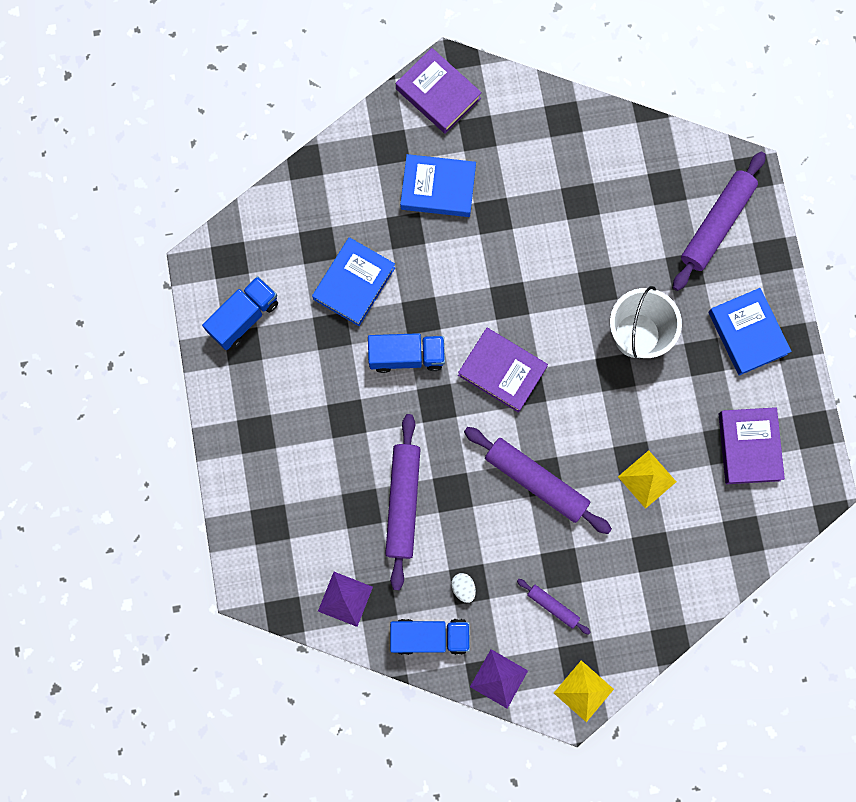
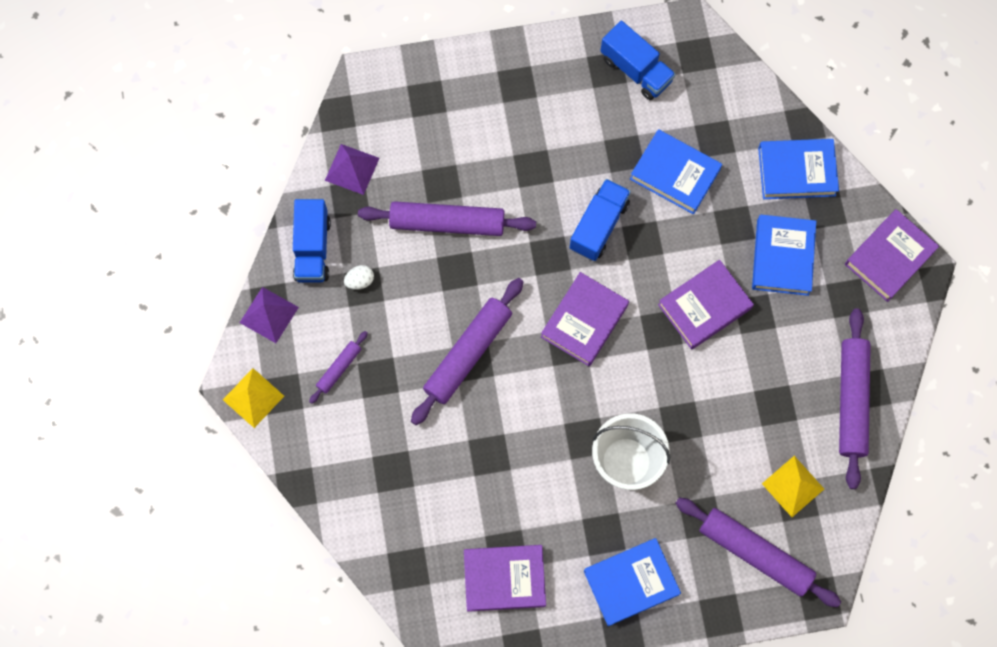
camera: 90 degrees right, 5 degrees down
(352, 171) = (796, 171): none -> blue book
(406, 356) = (599, 226): blue truck -> blue truck turned 150 degrees counterclockwise
(487, 260) = (704, 306): none -> purple book
(574, 134) = (851, 400): none -> purple rolling pin
(647, 479) = (469, 468): yellow pyramid -> yellow pyramid (792, 486)

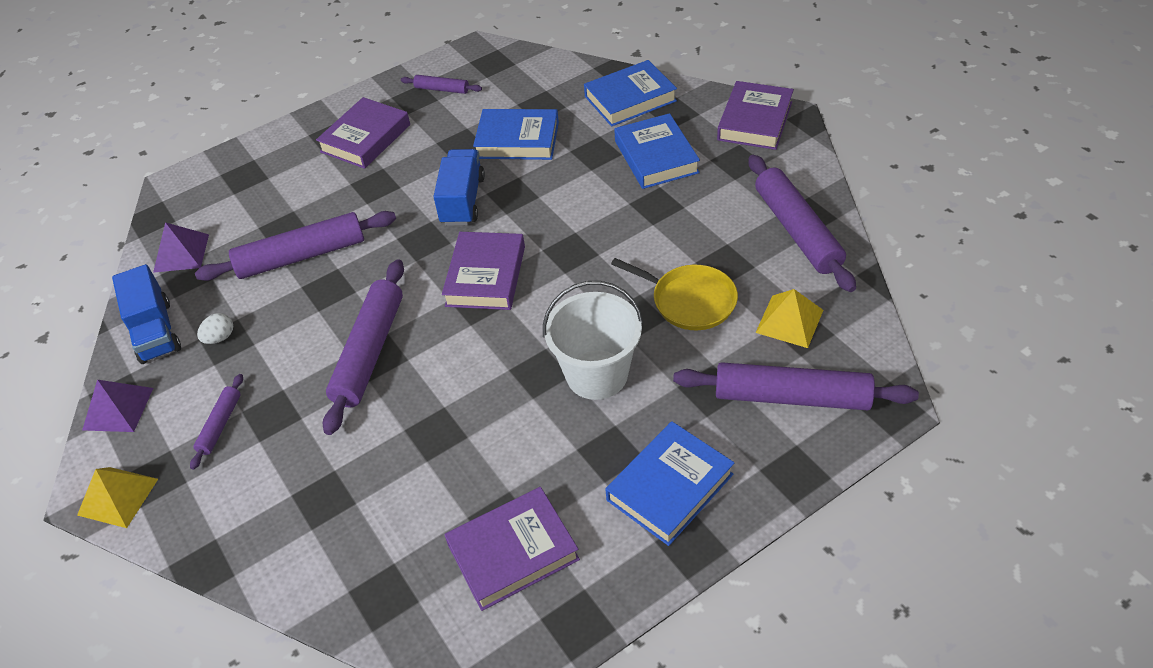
camera: 20 degrees left, 25 degrees down
(636, 70) = (442, 89): blue truck -> purple rolling pin
(704, 306) = (603, 218): purple book -> purple book (365, 138)
(729, 428) = (689, 301): none -> yellow pan

